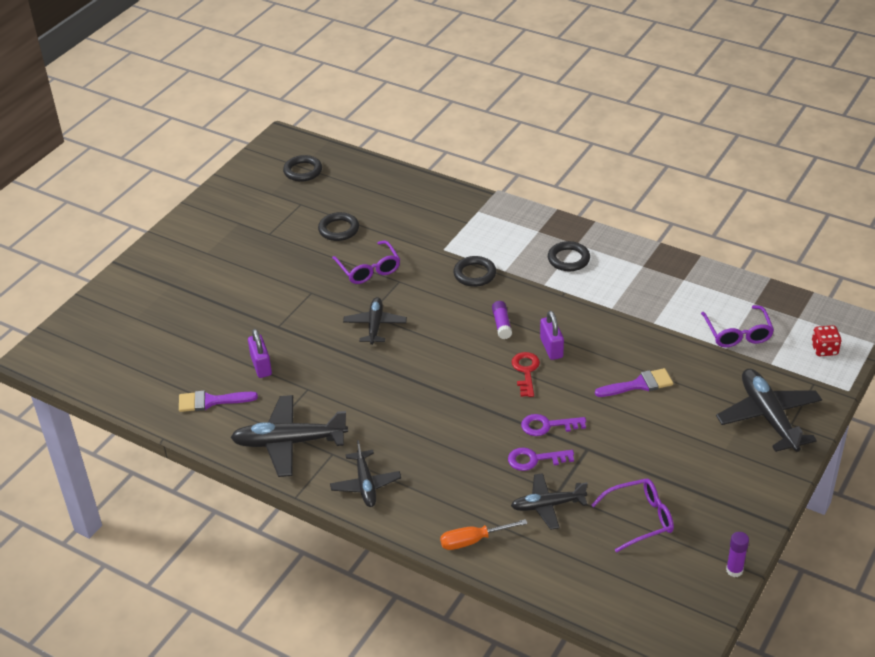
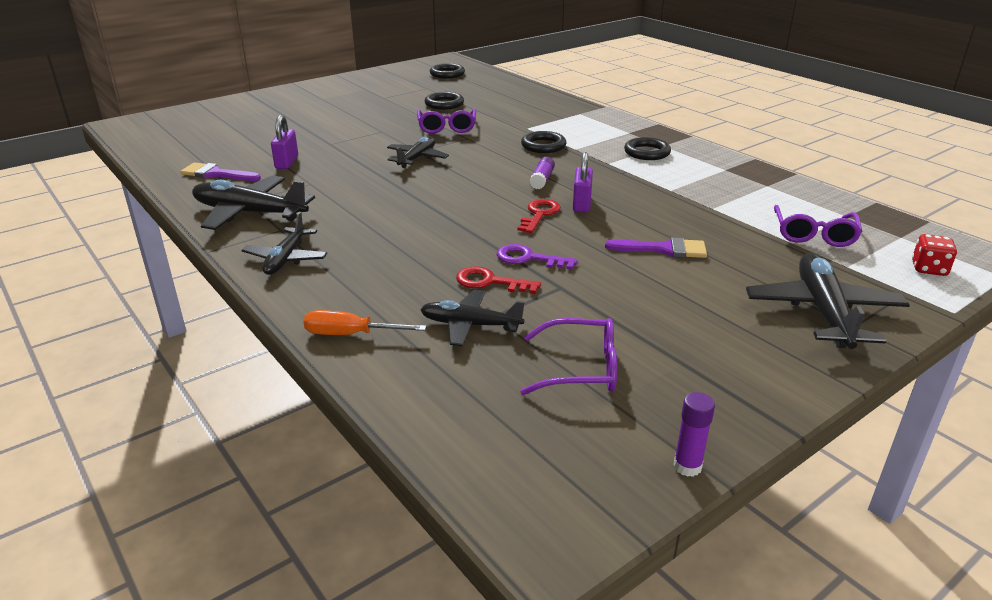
camera: 20 degrees right, 10 degrees down
(534, 459) = (490, 282): purple key -> red key

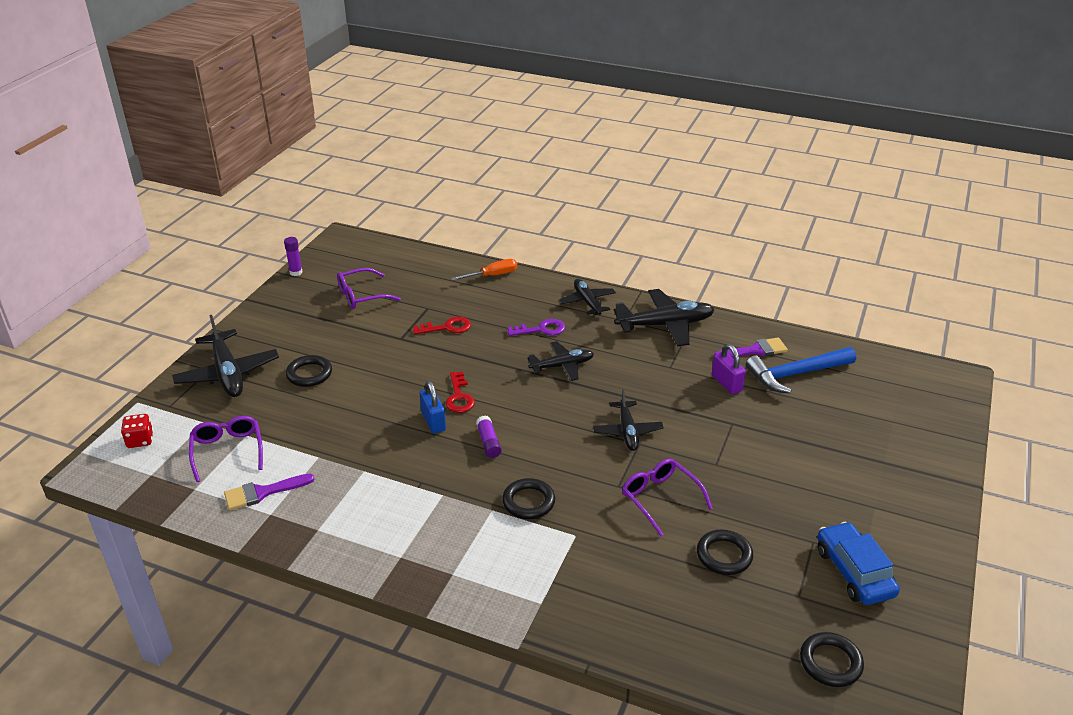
camera: 150 degrees right, 5 degrees up
(222, 153) = (796, 374): none -> blue hammer
(383, 87) = (854, 572): none -> blue car
(470, 325) = (436, 299): black plane -> black plane (562, 366)
(529, 258) = (436, 352): purple key -> purple key (541, 329)
(581, 204) = (433, 421): purple padlock -> blue padlock
(647, 152) = (412, 532): black ring -> black ring (309, 374)
(663, 249) = (346, 392): purple brush -> purple brush (263, 492)

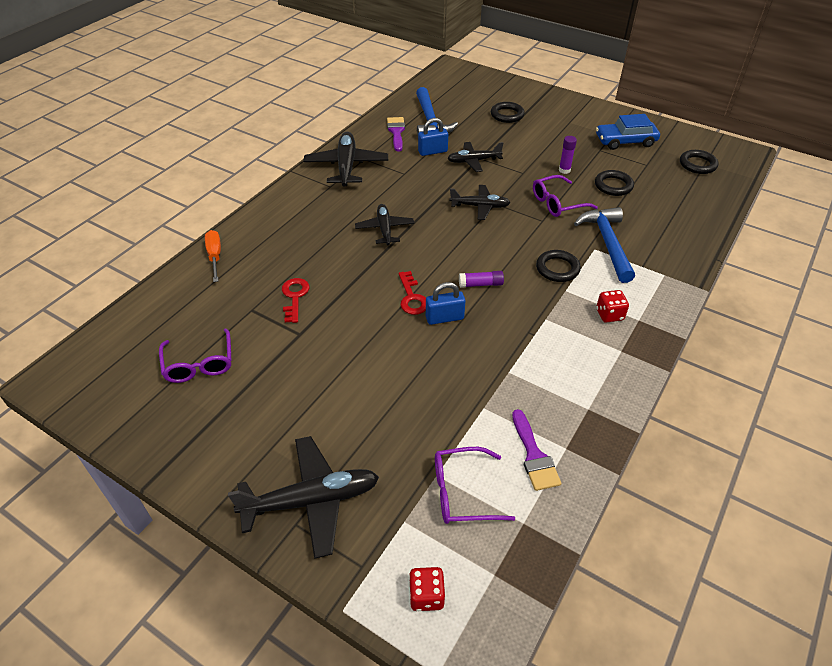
camera: 80 degrees left, 10 degrees up
(296, 272) = (107, 430): purple glue stick -> purple glue stick (564, 170)
(309, 374) = (339, 415): black ring -> black ring (507, 115)
(457, 547) = (609, 315): none -> red dice
(459, 397) = (412, 297): red key -> red key turned 75 degrees clockwise
(541, 329) = (324, 234): purple key -> none
(587, 302) = (292, 202): black plane -> black plane (473, 161)
(590, 547) = (607, 243): none -> blue hammer
(726, 383) = (432, 151): purple padlock -> blue padlock

